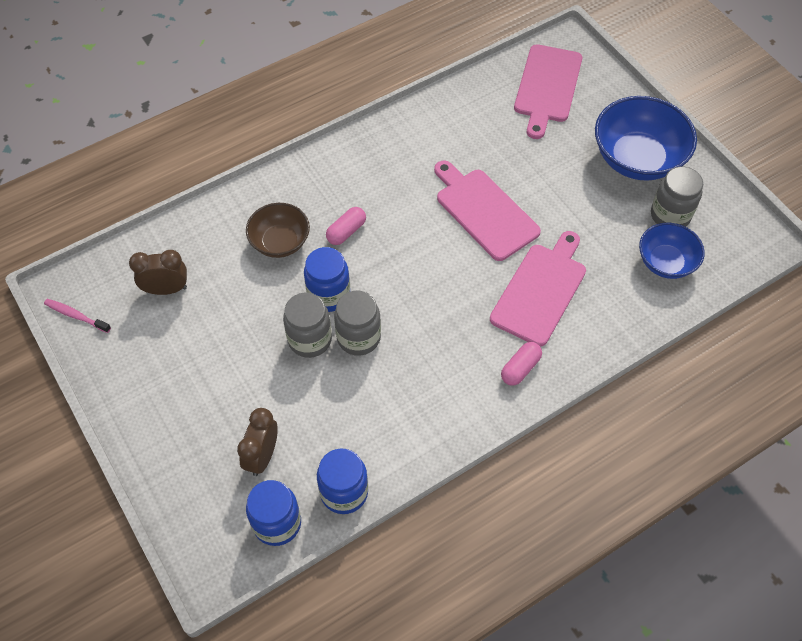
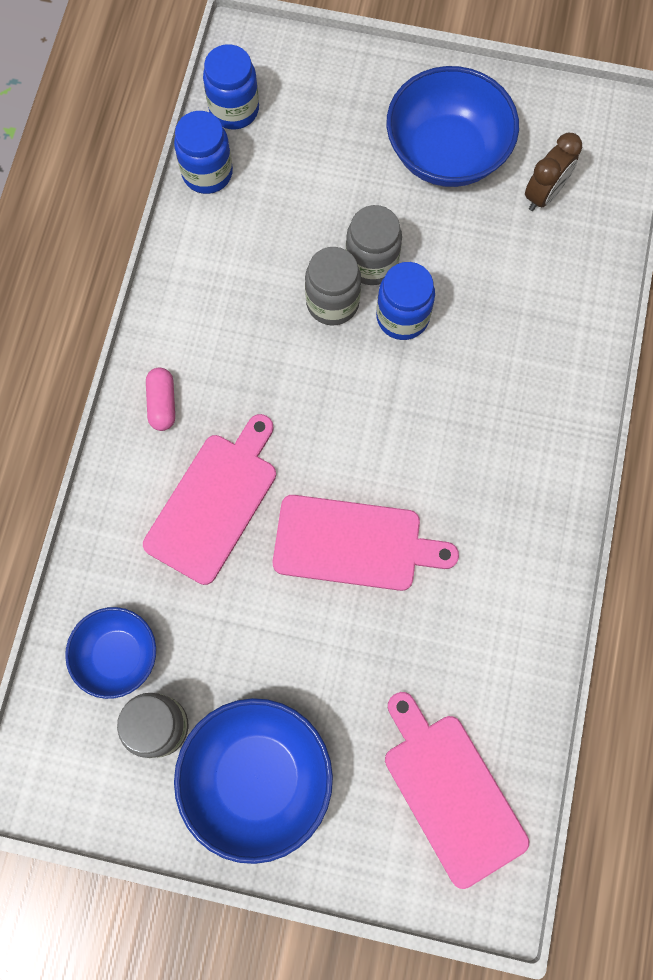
camera: 135 degrees right, 15 degrees up
(76, 316) = (584, 109): pink toothbrush -> none
(185, 364) = (446, 153): none -> blue bowl
(262, 456) = (300, 143): brown clock -> none
(280, 242) = (505, 326): brown bowl -> none
(346, 231) = (459, 393): pink capsule -> none
(541, 290) = (215, 502): pink cutting board -> pink cutting board turned 135 degrees counterclockwise

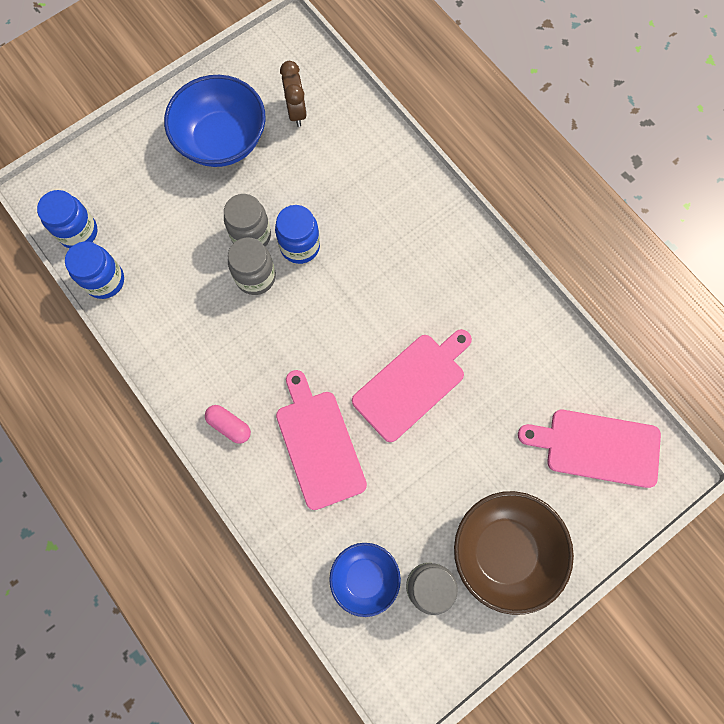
camera: 50 degrees left, 0 degrees up
(257, 777) = (504, 551): blue bowl -> brown bowl

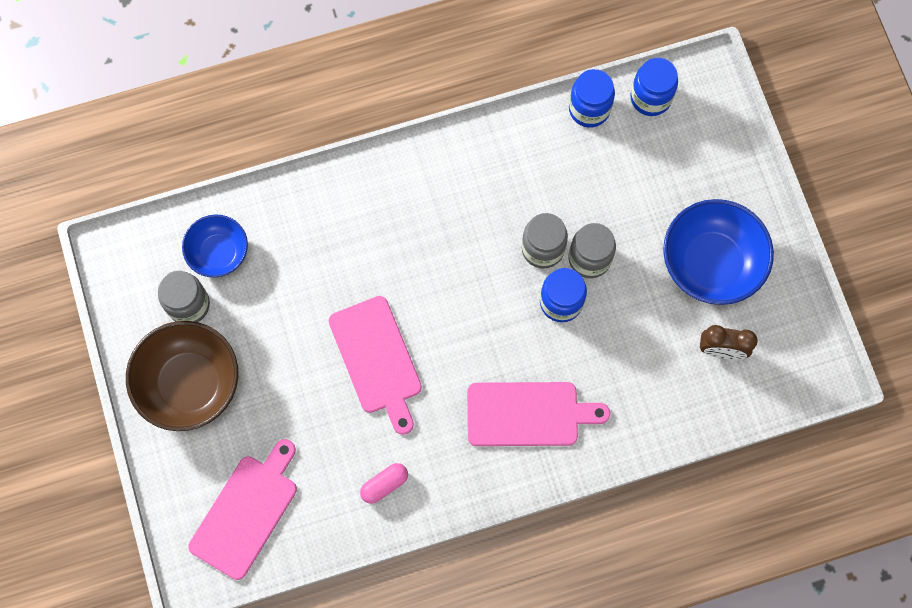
camera: 110 degrees right, 0 degrees up
(229, 425) = (402, 180): pink capsule -> pink capsule (384, 484)
(319, 444) = (353, 254): pink cutting board -> pink cutting board (528, 414)

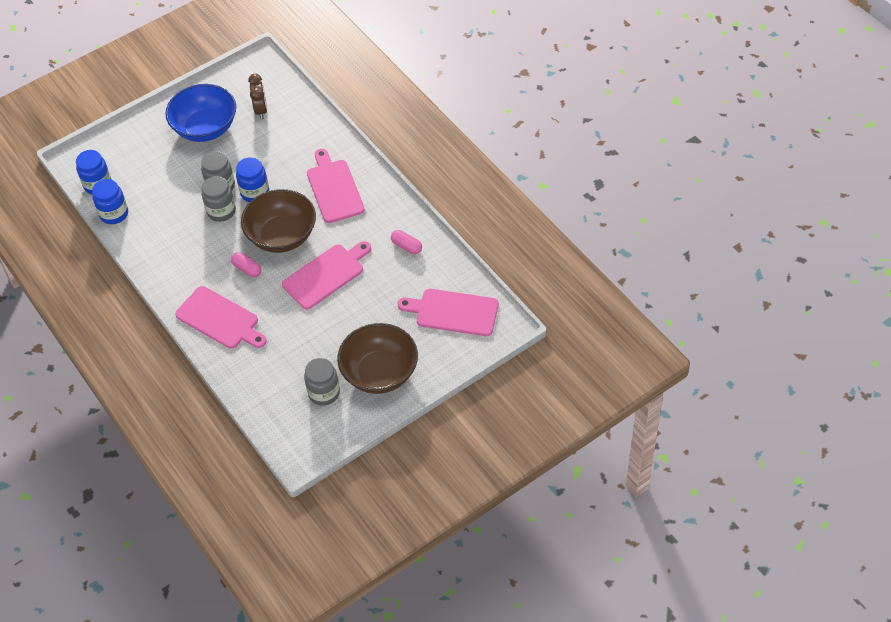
camera: 105 degrees left, 20 degrees down
(219, 253) = (280, 388): blue bowl -> none
(356, 205) = (220, 319): none -> pink cutting board
(427, 259) = (247, 269): none -> pink capsule
(467, 319) = (282, 236): none -> brown bowl

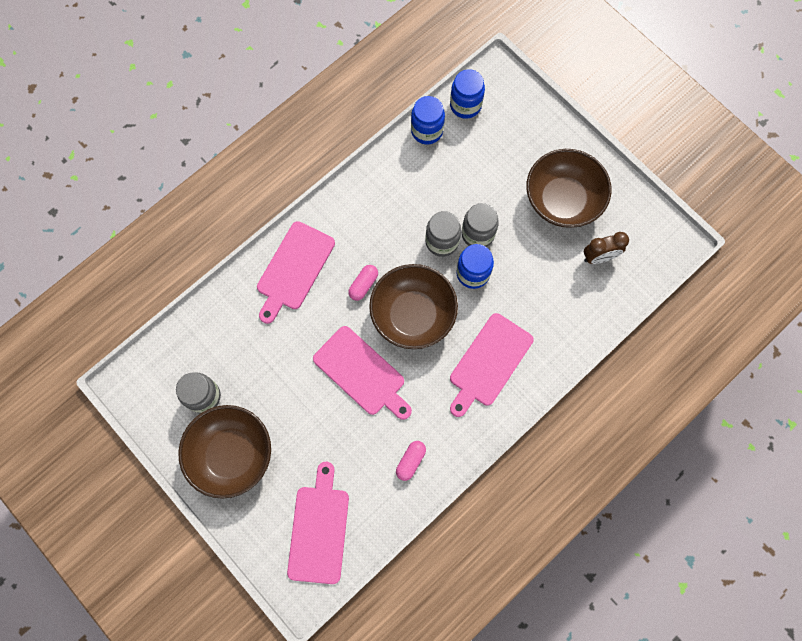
camera: 80 degrees right, 20 degrees up
(205, 128) = (562, 200): blue bowl -> brown bowl
(334, 188) = (488, 363): pink cutting board -> pink cutting board turned 150 degrees clockwise

